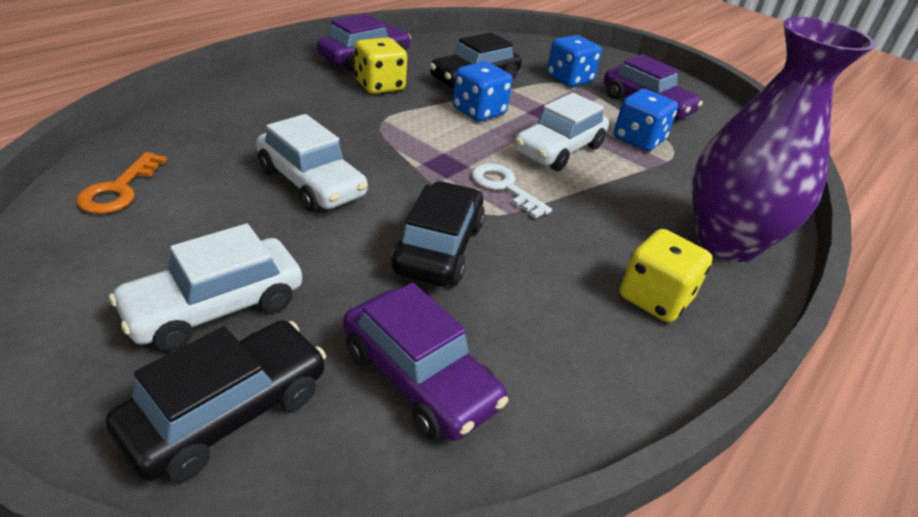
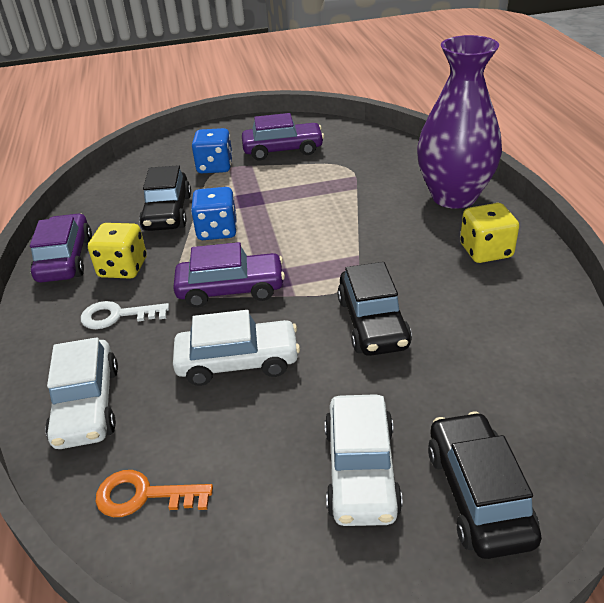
camera: 45 degrees left, 0 degrees up
(119, 190) = (144, 496): orange key -> orange key turned 135 degrees clockwise
(419, 378) = (497, 384): purple car -> purple car (231, 289)
(439, 247) = (373, 323): black car -> black car turned 150 degrees counterclockwise
(504, 187) = (327, 262): white key -> white key (117, 316)
(559, 150) = (303, 215): white car -> white car (87, 405)
(638, 140) = (322, 175): blue dice -> none

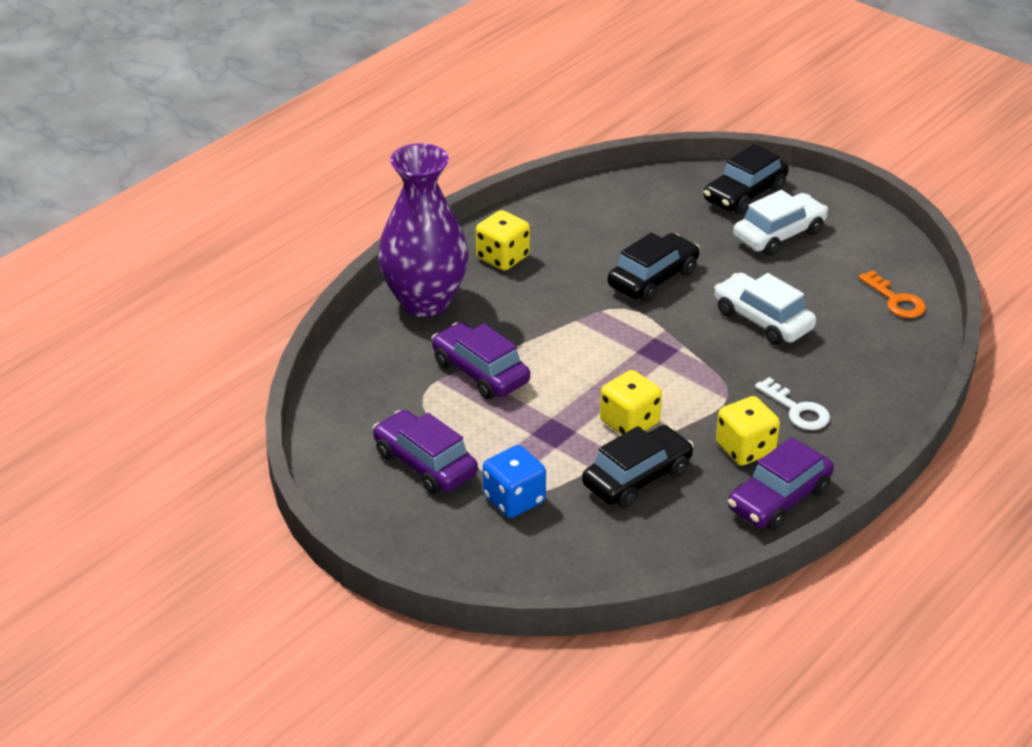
camera: 130 degrees left, 0 degrees up
(87, 405) = (880, 365): white car -> none
(217, 231) = (629, 422): blue dice -> yellow dice
(231, 289) = (697, 366): purple car -> purple car (480, 372)

